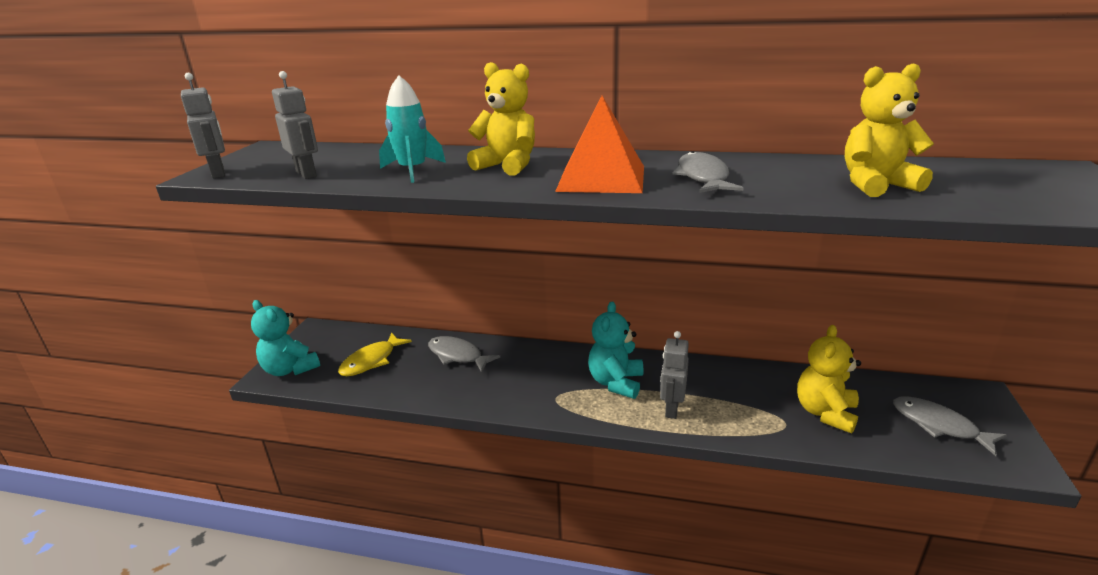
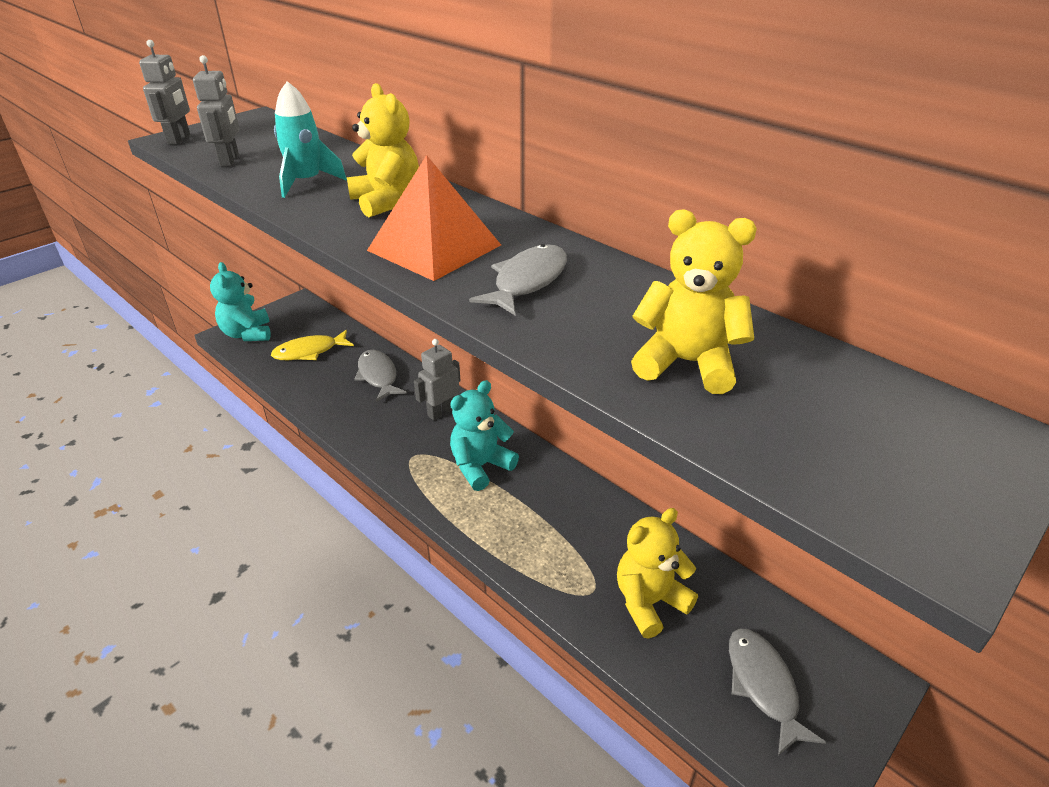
camera: 30 degrees right, 10 degrees up
(671, 408) = (500, 518): grey robot -> grey robot (441, 412)

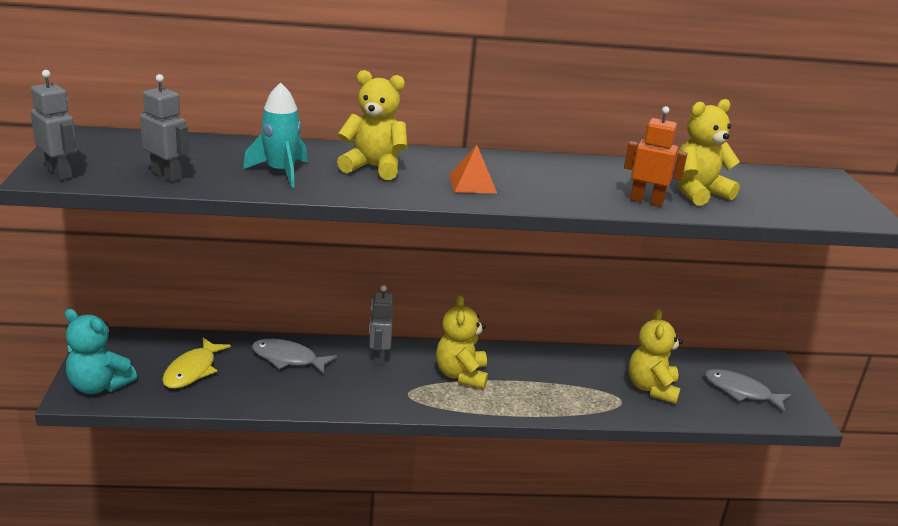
camera: 50 degrees left, 10 degrees down
(434, 247) = (472, 184): orange pyramid -> orange pyramid, size x0.56
(480, 466) = (461, 375): turquoise teddy bear -> yellow teddy bear
(527, 281) = (560, 183): grey fish -> none
(584, 342) = (646, 201): none -> orange robot

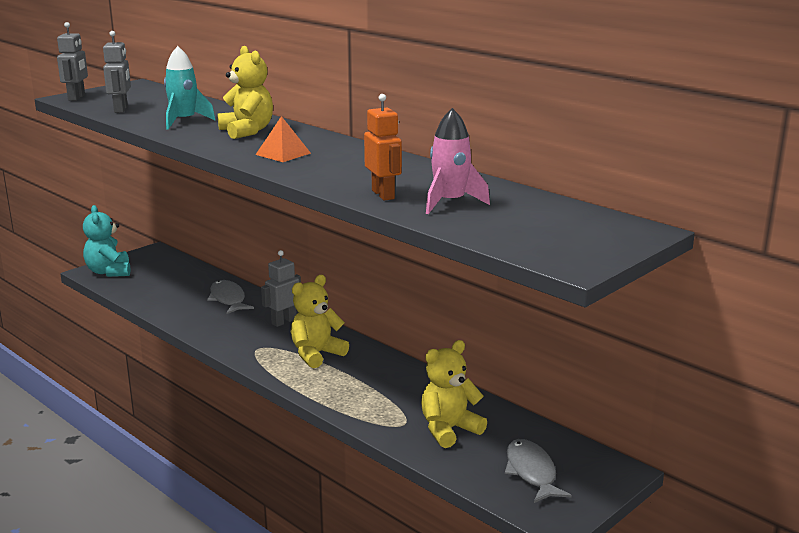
camera: 50 degrees right, 5 degrees down
(192, 370) = (166, 283): yellow fish -> none
(698, 193) = (450, 203): yellow teddy bear -> pink rocket

